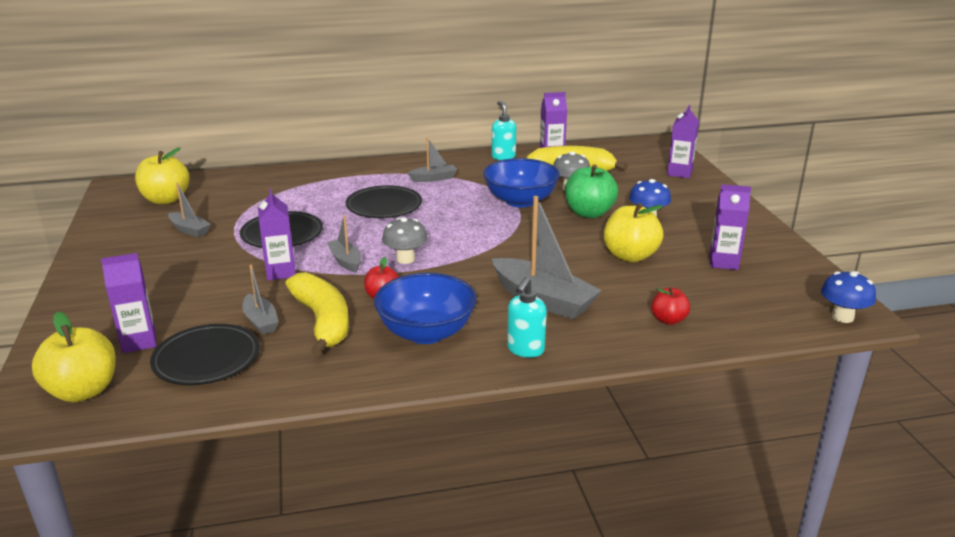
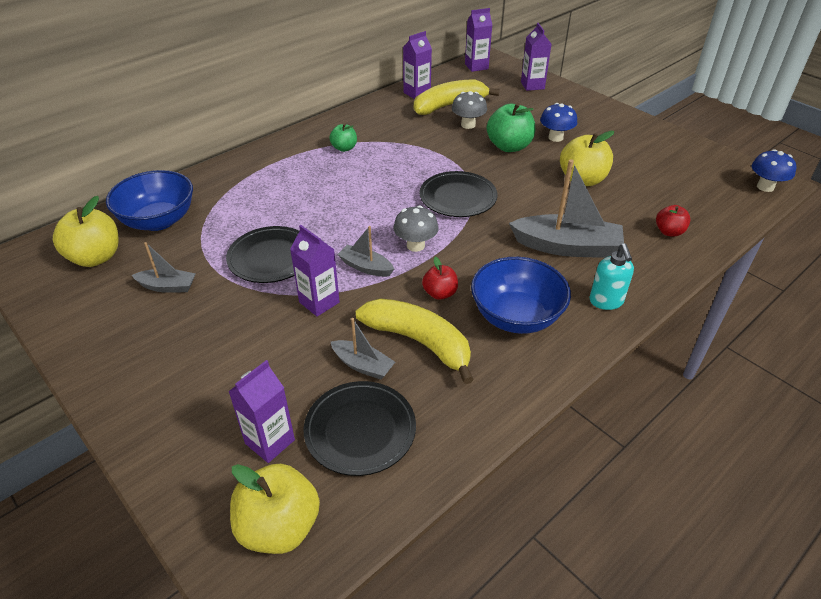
camera: 30 degrees left, 15 degrees up
(384, 206) = (333, 193): black plate -> black plate (458, 197)
(433, 178) = (344, 148): grey boat -> green apple
(503, 156) = (379, 106): turquoise soap dispenser -> none
(520, 201) = (443, 150): blue bowl -> blue bowl (158, 220)
(723, 262) = (648, 164): purple carton -> purple carton (476, 66)

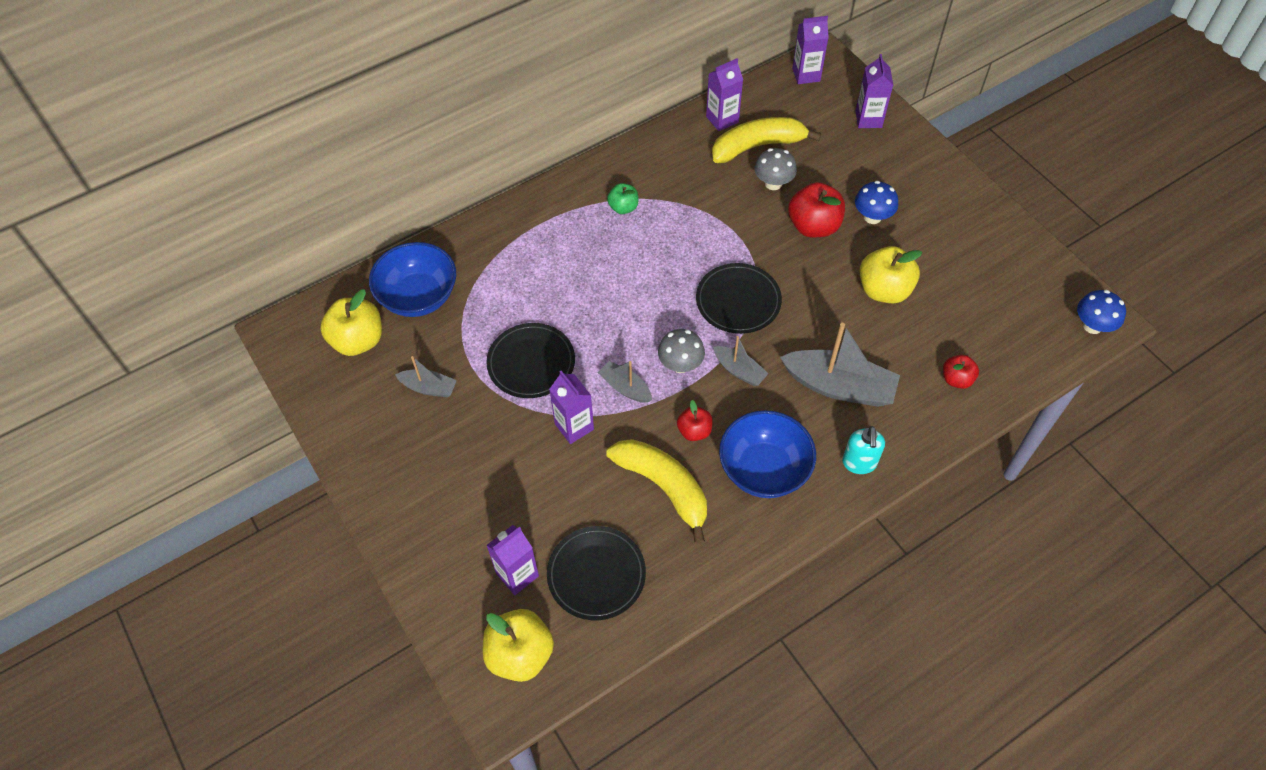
camera: 10 degrees right, 15 degrees up
(363, 365) = (607, 506): grey boat -> grey boat (739, 371)
(509, 146) = (813, 226): green apple -> red apple

